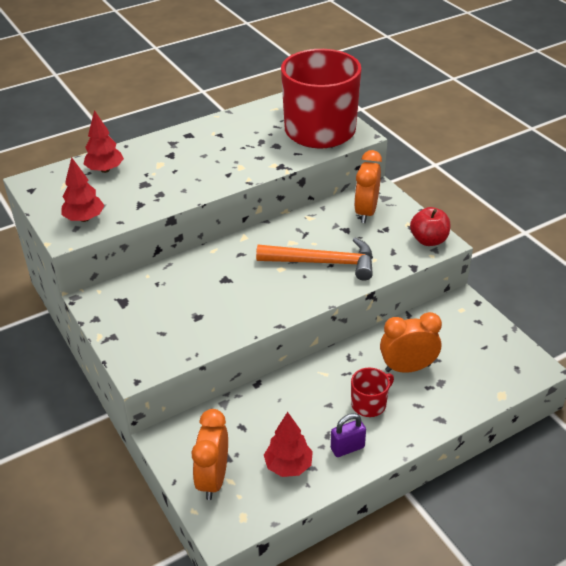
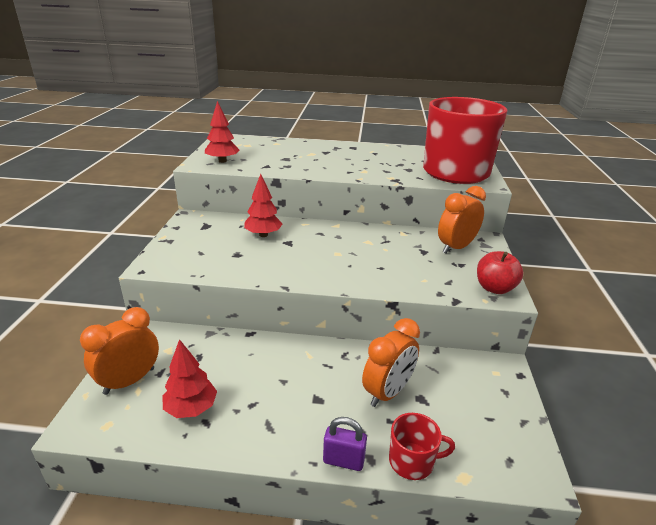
camera: 35 degrees right, 10 degrees down
(105, 170) = (274, 146): red tree -> red tree (263, 235)
(323, 263) = (376, 264): orange hammer -> none
(347, 448) = (254, 426): purple padlock -> purple padlock (343, 461)
(369, 404) = (318, 401): red mug -> red mug (412, 461)
(407, 368) = (387, 392): orange clock -> orange clock turned 105 degrees clockwise

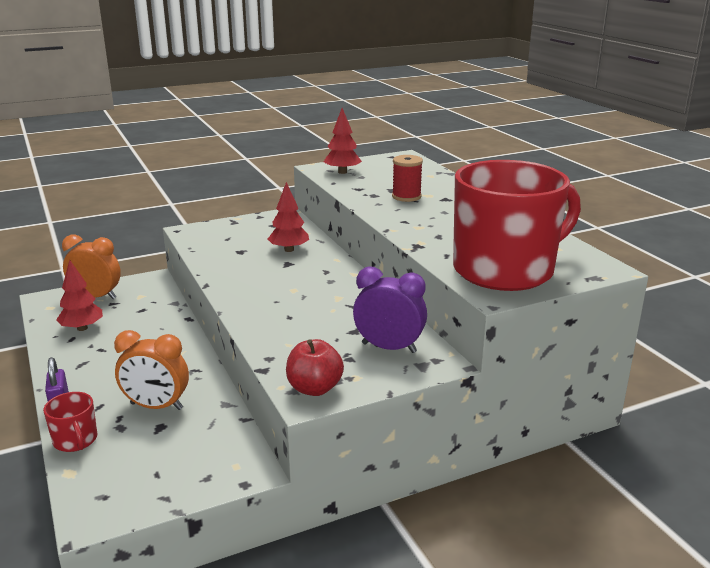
camera: 60 degrees right, 5 degrees down
(305, 159) = (406, 197): none -> red spool
(456, 247) = (389, 348): orange clock -> purple clock

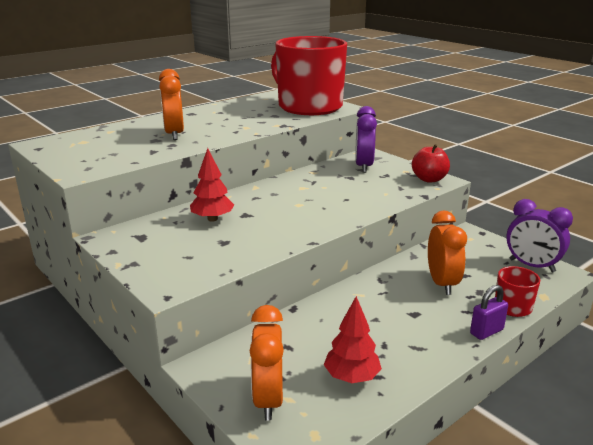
camera: 105 degrees left, 0 degrees up
(131, 494) = (531, 266): none -> purple clock
(342, 172) = (96, 162): red tree -> none
(406, 197) = (174, 134): red spool -> orange clock

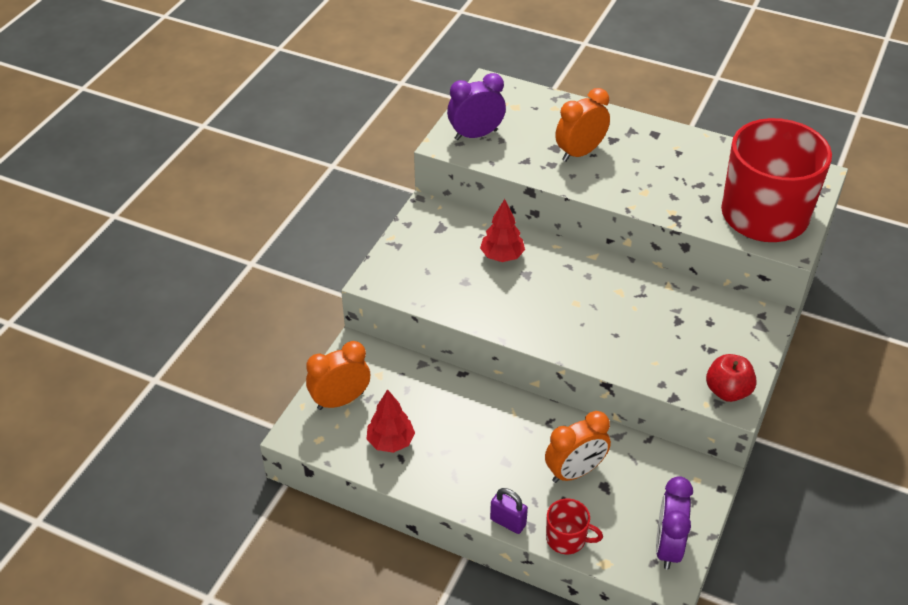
camera: 65 degrees right, 20 degrees up
(364, 166) = (721, 323): purple clock -> purple clock (476, 135)

